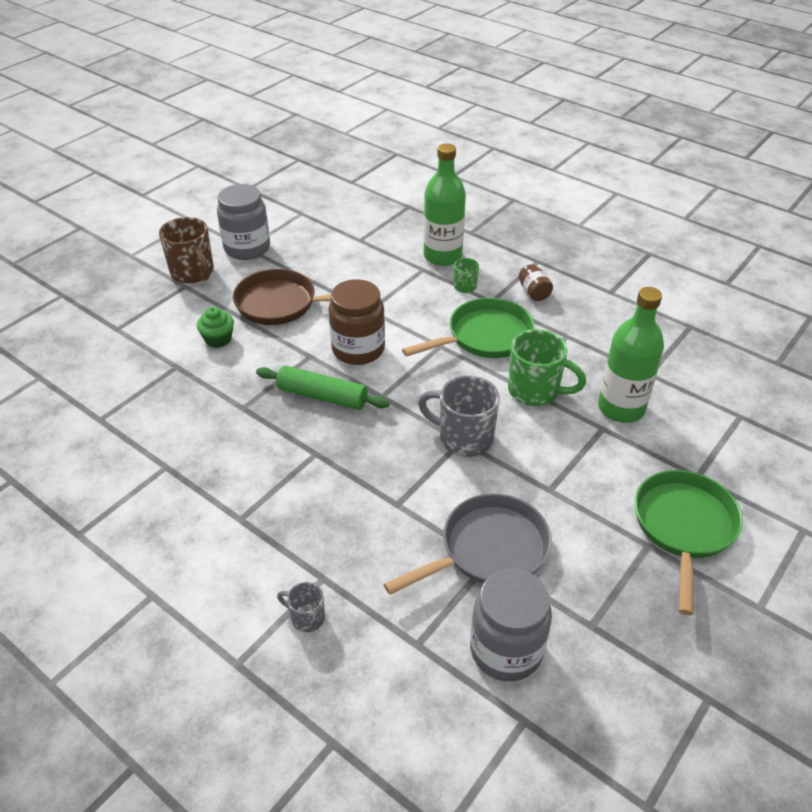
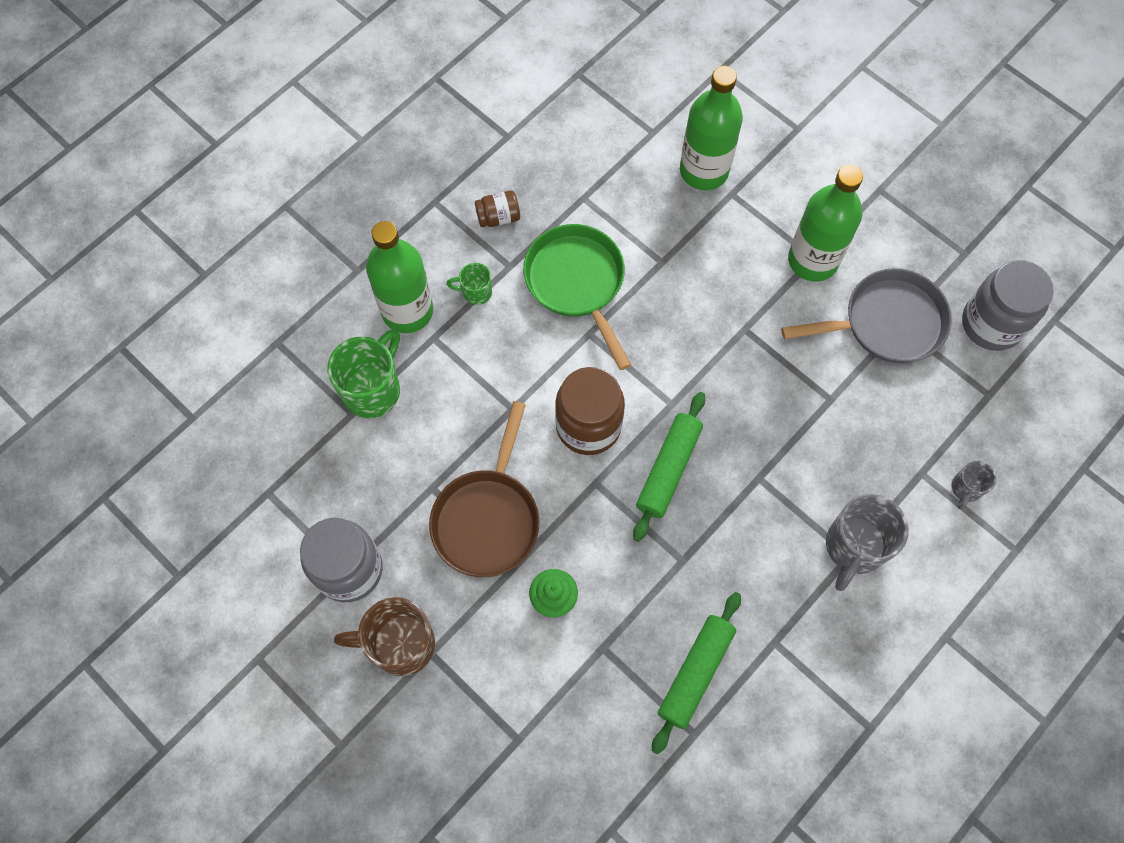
camera: 85 degrees left, 25 degrees up
(148, 418) = (695, 673): none -> green rolling pin
(193, 273) = (400, 644): brown mug -> brown mug turned 150 degrees counterclockwise
(463, 438) = (741, 326): grey mug -> grey mug (854, 547)
(488, 550) = (886, 323): grey pan -> grey pan turned 105 degrees clockwise
(535, 391) = (673, 246): green mug -> green mug (373, 389)
(546, 489) = (812, 260): none -> green bottle
(683, 527) = (859, 156): green pan -> none

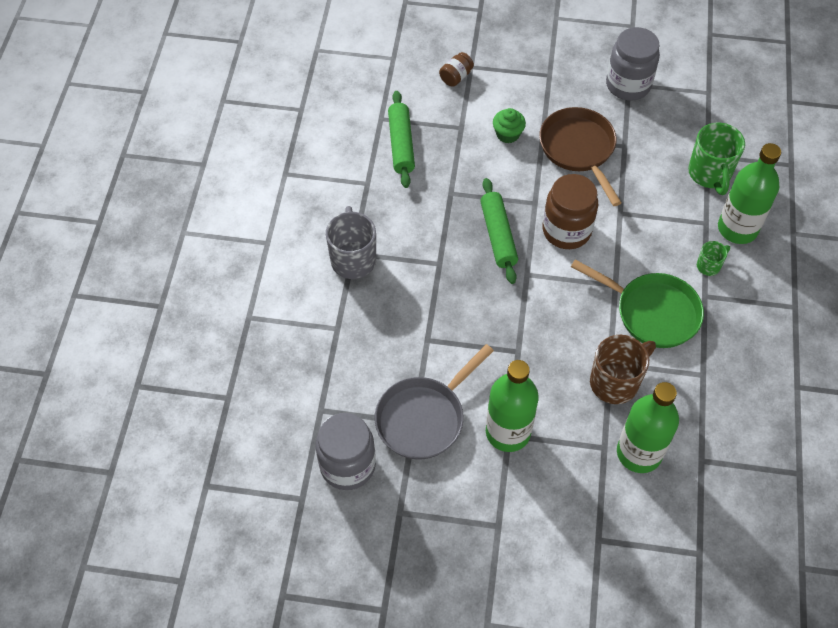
camera: 145 degrees right, 10 degrees down
(400, 644) = (568, 70): brown mug -> brown mug (615, 382)
(498, 217) = (744, 323): brown jar -> brown jar (456, 77)
(965, 488) = (302, 336): grey mug -> none

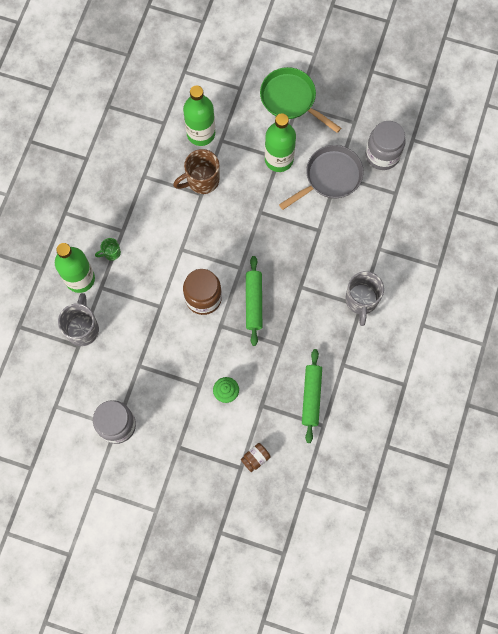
camera: 170 degrees left, 15 degrees up
(579, 149) = (174, 368): brown pan -> none
(652, 312) = (162, 225): green pan -> green pan (291, 99)
(710, 174) = (82, 328): green mug -> grey mug

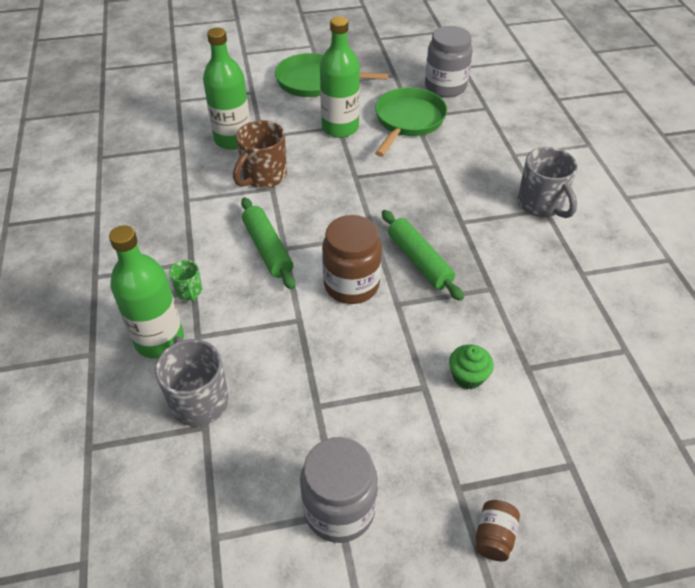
camera: 30 degrees left, 25 degrees down
(111, 253) = (189, 291): green mug -> green mug turned 60 degrees counterclockwise
(255, 458) = (580, 440): brown jar -> brown jar (494, 536)
(311, 397) = (579, 325): green rolling pin -> green rolling pin (267, 249)
(330, 177) = (408, 121): grey pan -> green pan

